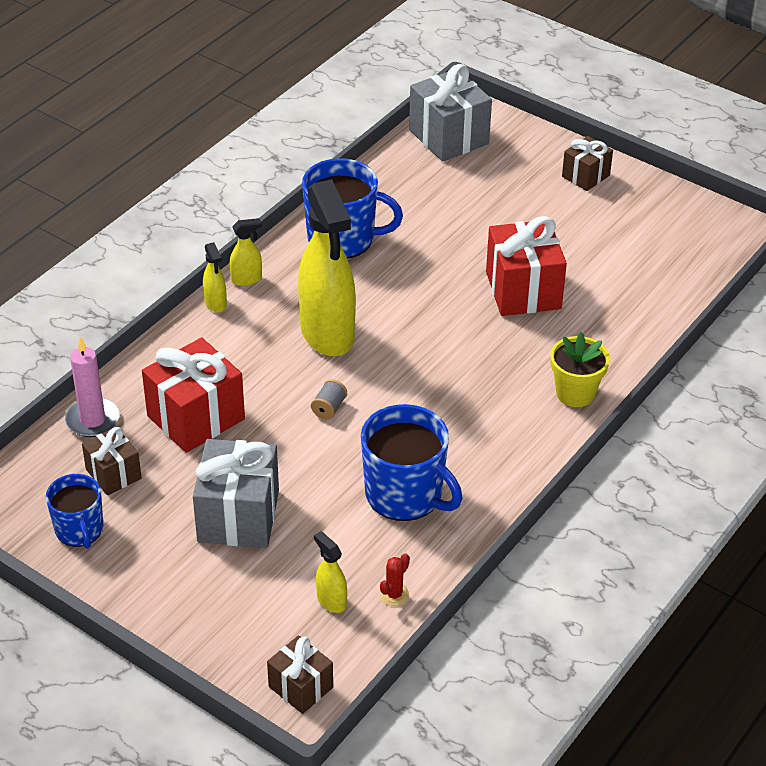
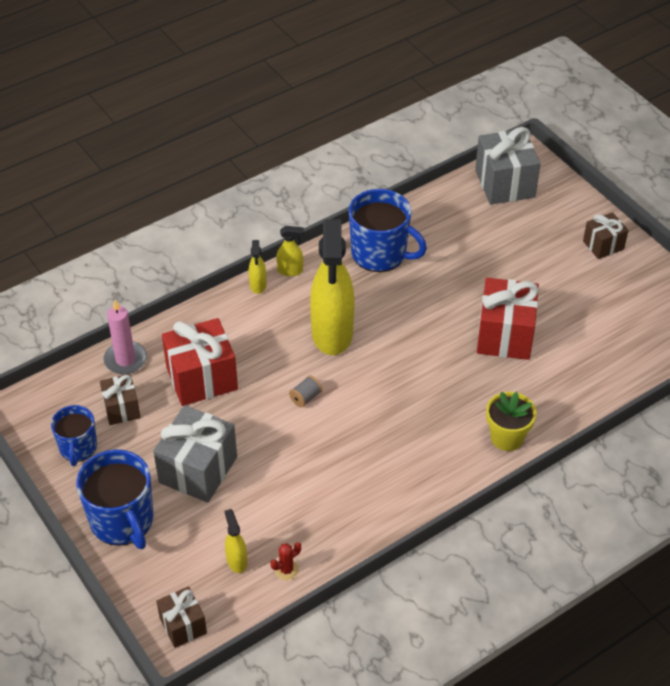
camera: 20 degrees right, 5 degrees up
(405, 494) = (332, 488): blue mug -> blue mug (122, 521)

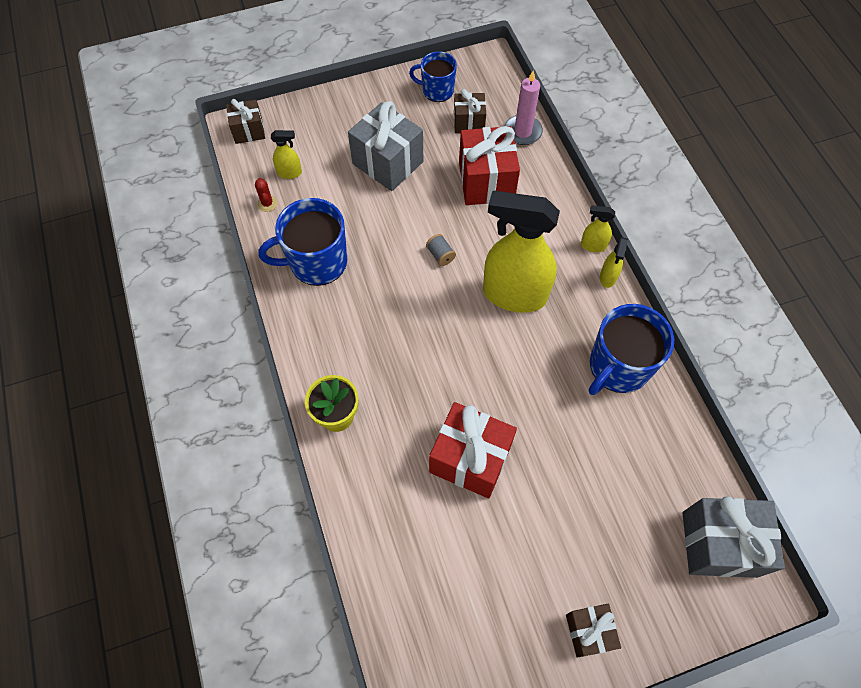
camera: 105 degrees right, 15 degrees up
(122, 521) = (356, 108): blue mug -> blue mug (317, 262)

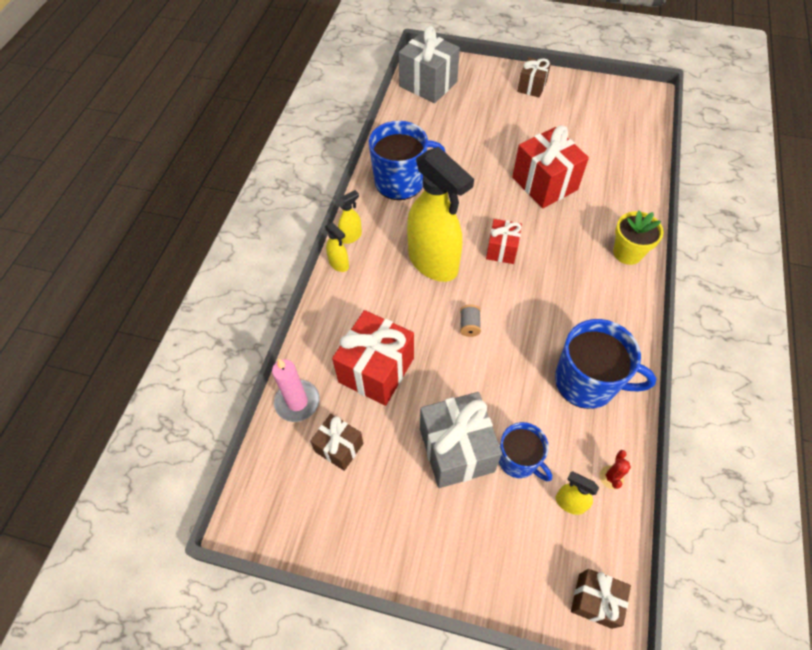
camera: 145 degrees left, 5 degrees down
(437, 90) = (339, 514): blue mug -> blue mug (518, 460)
(461, 345) = (502, 250): none -> red gift

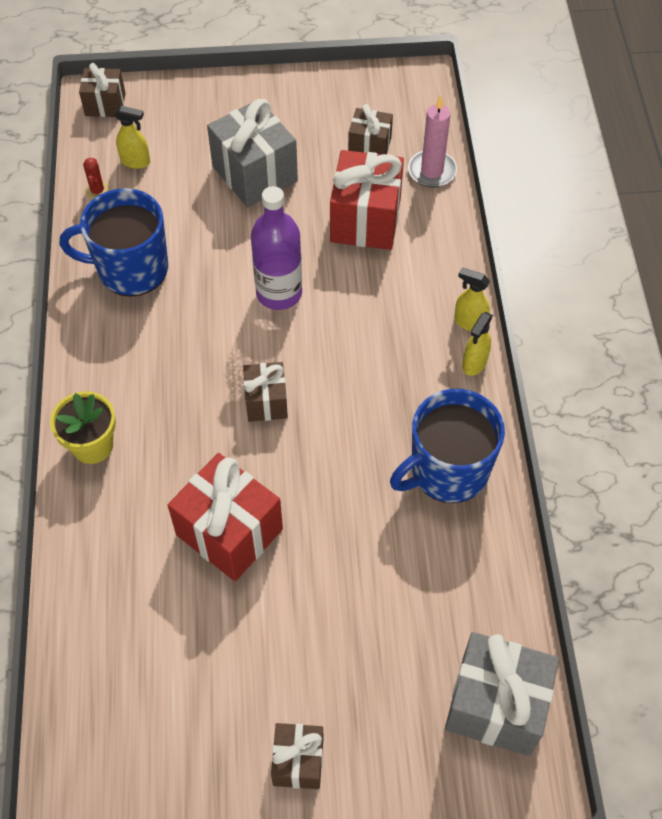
camera: 160 degrees right, 0 degrees up
(433, 263) = (350, 358): yellow spray bottle -> none
(469, 325) = (279, 293): grey spool -> purple bottle
(502, 250) = (266, 401): red gift -> brown gift
(518, 460) = (191, 181): blue mug -> none

